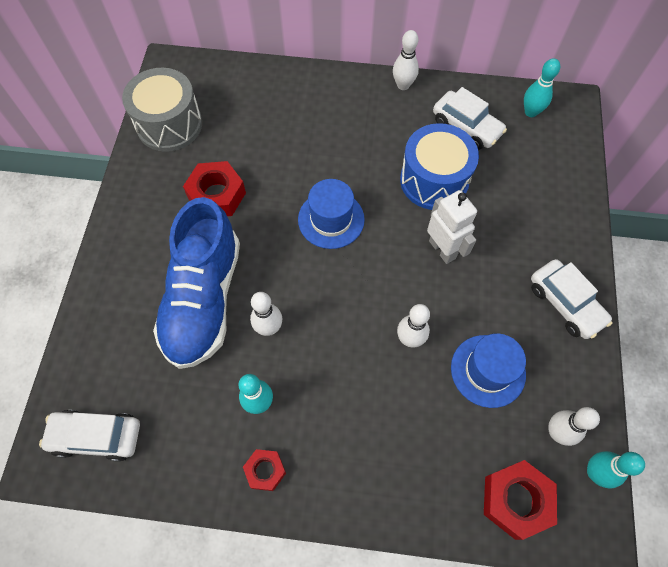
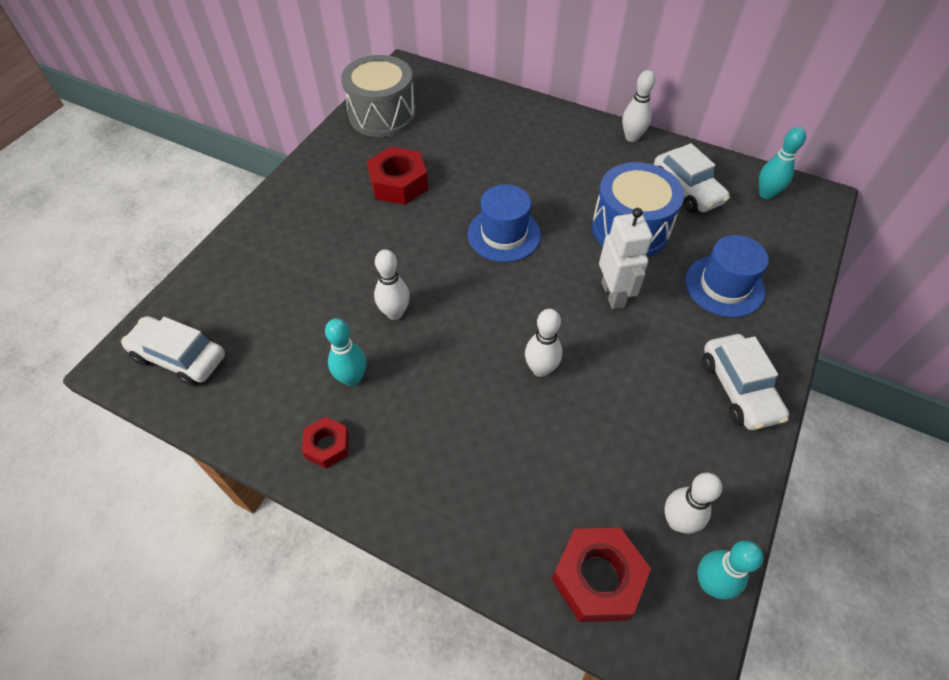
camera: 20 degrees right, 10 degrees down
(204, 299) = (342, 268): blue shoe -> none
(488, 370) = (618, 428): blue hat -> blue hat (724, 286)

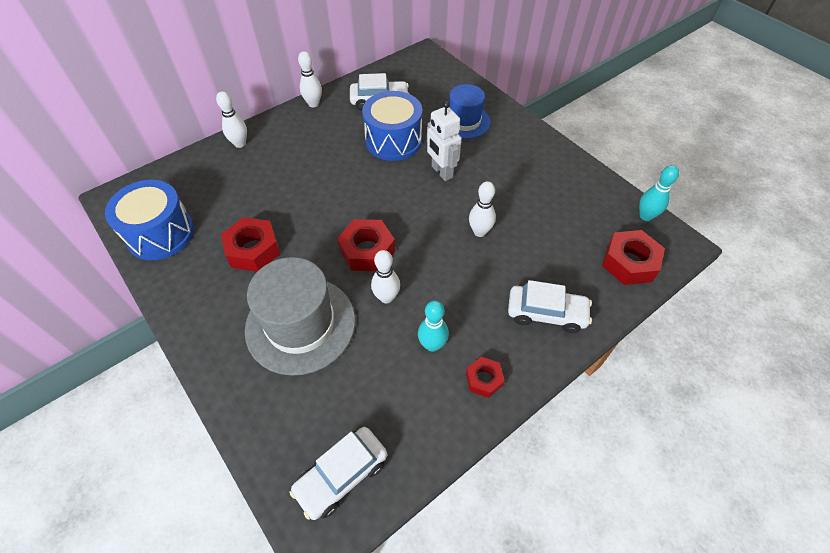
camera: 65 degrees left, 0 degrees up
(329, 257) = (300, 324): none -> grey hat
(382, 115) = (160, 234): grey drum -> blue drum
(448, 271) = (367, 251): none -> red nut
(504, 234) = (353, 206): blue hat -> none
(613, 294) = (441, 172): white robot -> white robot turned 135 degrees counterclockwise
(677, 521) = (607, 213): white bowling pin -> white bowling pin (240, 144)
(738, 389) = (537, 150): white car -> white car (546, 313)
(766, 194) = (407, 71): turquoise bowling pin -> none

